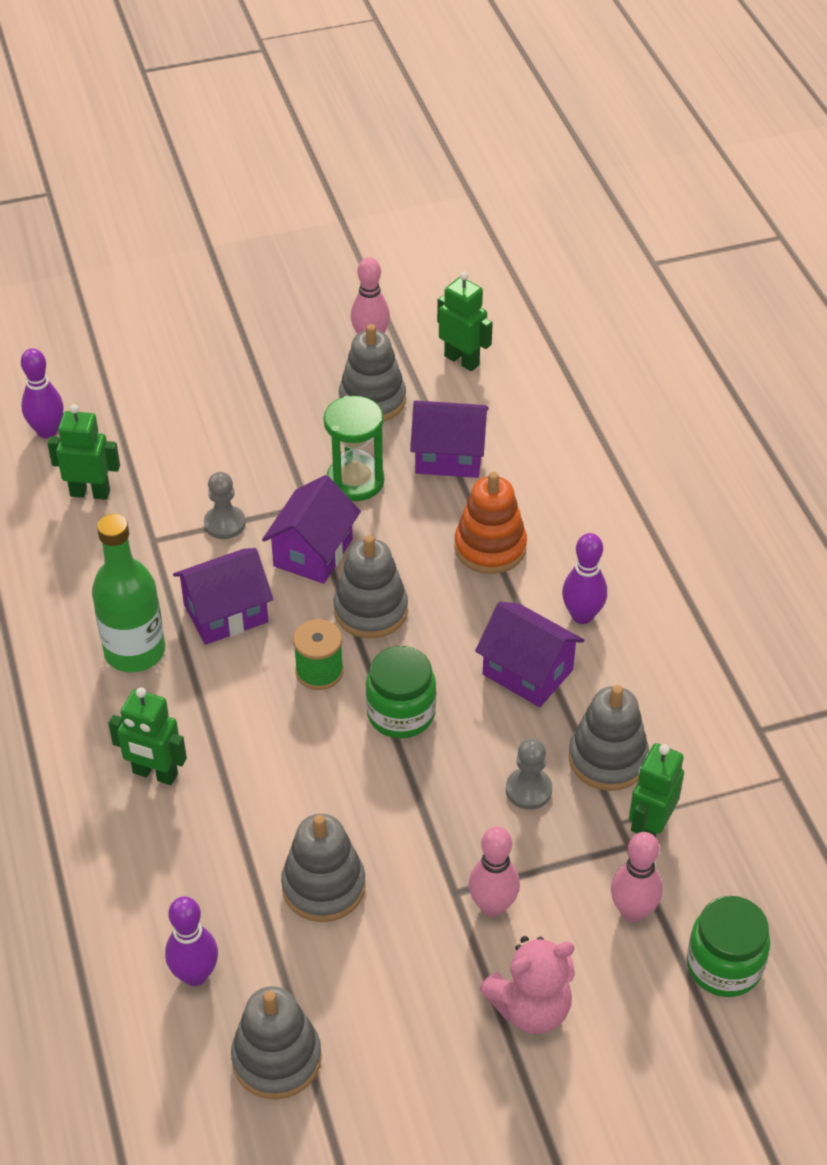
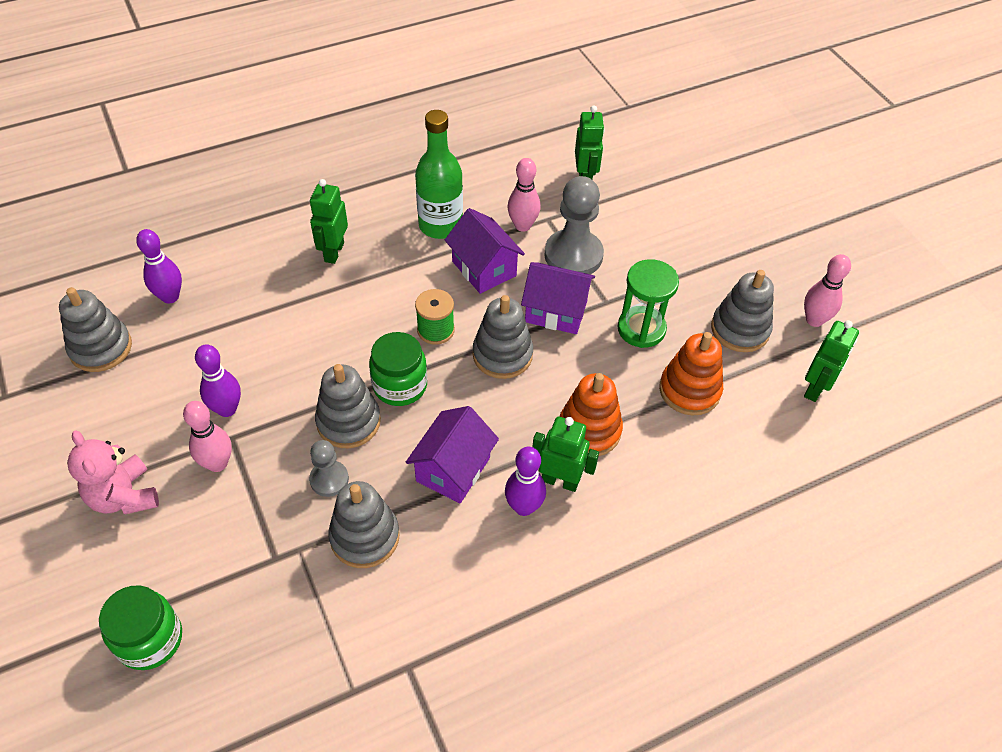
camera: 80 degrees right, 5 degrees up
(47, 431) = (639, 147): purple bowling pin -> purple bowling pin (227, 409)
(224, 524) = (573, 255): grey pawn -> grey pawn, size x1.83
(323, 886) = (238, 356): grey stacking toy -> grey stacking toy (348, 422)
(449, 457) = (689, 390): purple house -> orange stacking toy
(633, 911) = (208, 564): pink bowling pin -> pink bowling pin (522, 225)
(649, 829) = (291, 574): green robot -> green robot (560, 481)

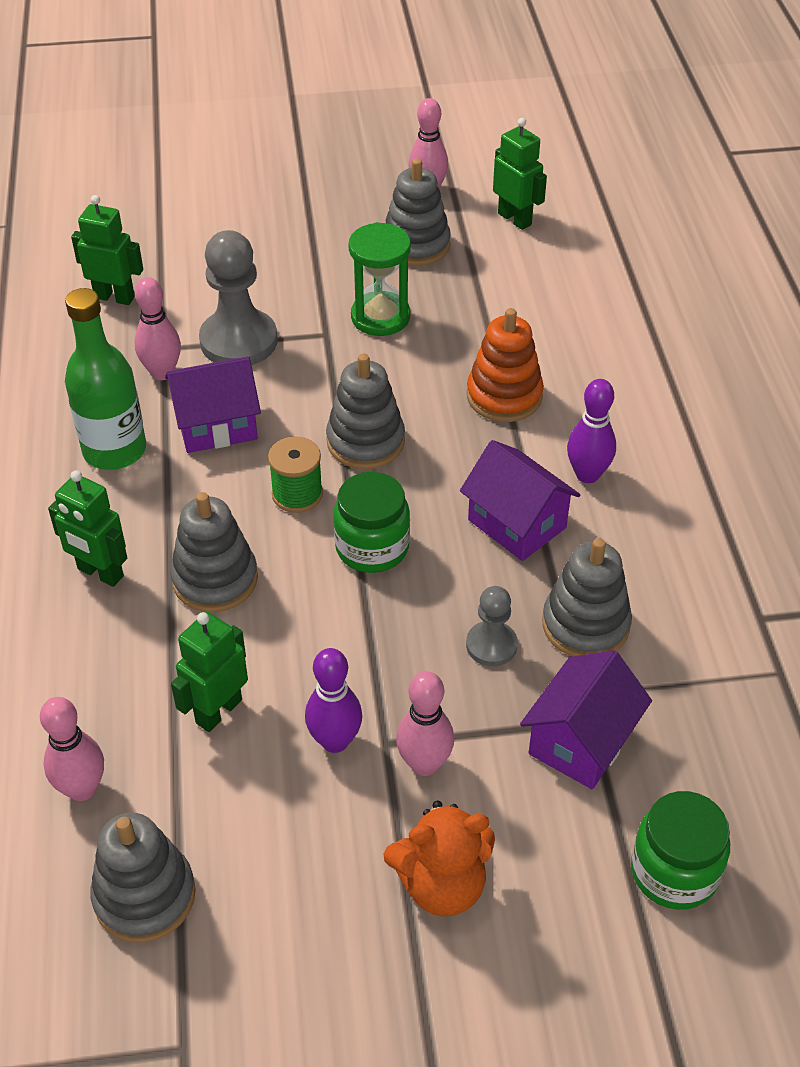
camera: 70 degrees left, 5 degrees down
(124, 496) = (442, 885): pink teddy bear -> orange teddy bear
(170, 297) = (82, 788): purple bowling pin -> pink bowling pin
(348, 422) = (409, 610): grey stacking toy -> grey stacking toy (215, 579)
(556, 311) = (320, 379): purple house -> purple house (581, 741)
(560, 481) = (563, 437): green robot -> green robot (218, 711)
(689, 390) = (481, 305): orange stacking toy -> none

